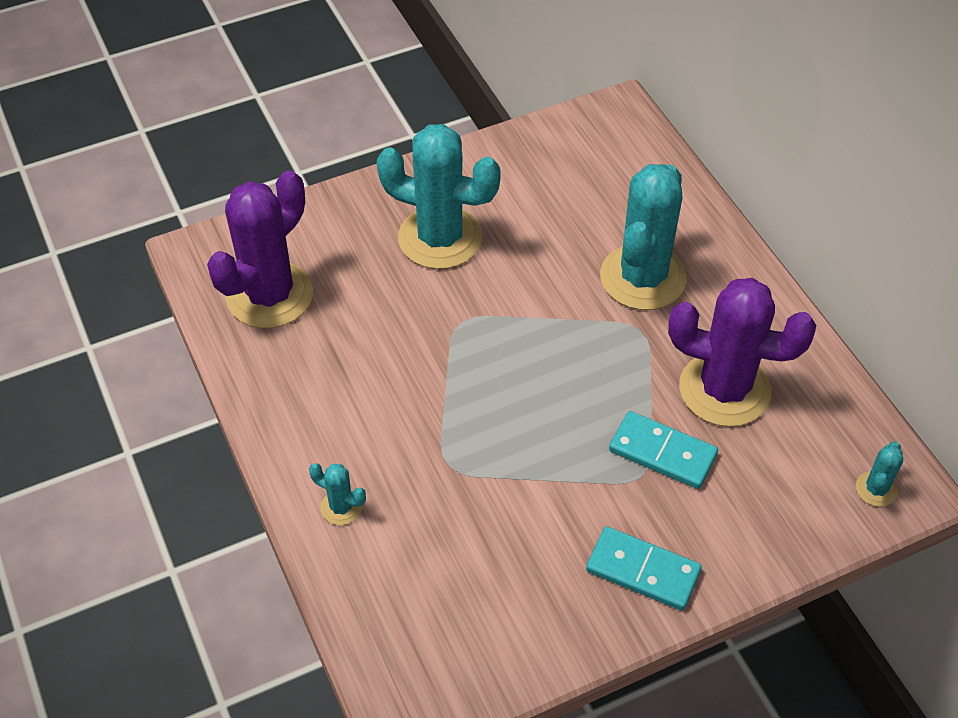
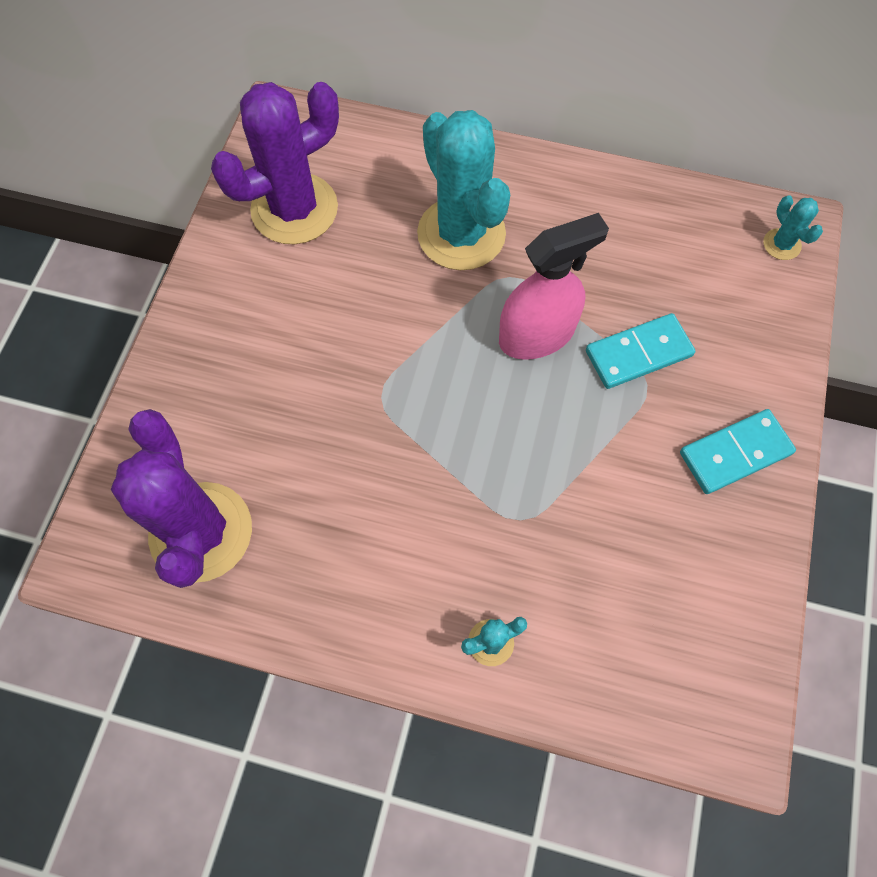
camera: 50 degrees left, 15 degrees up
(440, 238) = (276, 345): turquoise cactus -> none
(608, 378) = (536, 335): none -> pink spray bottle
(724, 389) = (616, 266): purple cactus -> purple cactus (294, 209)

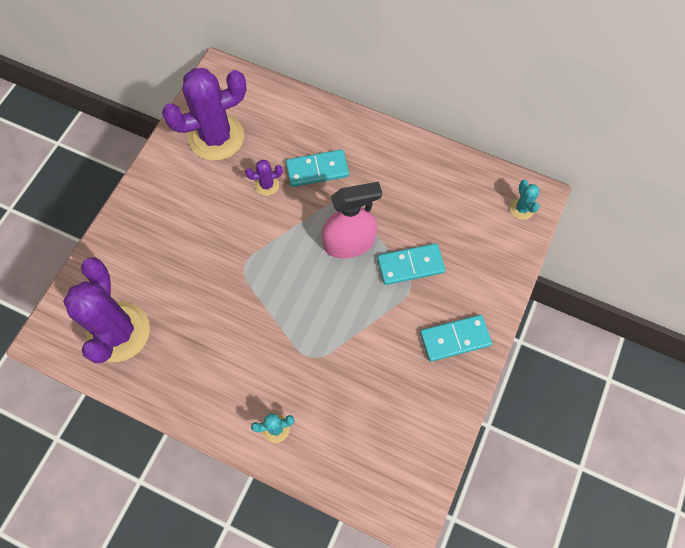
camera: 10 degrees right, 0 degrees up
(389, 268) = (267, 185): none -> purple cactus
(461, 234) = (317, 170): turquoise cactus -> turquoise domino

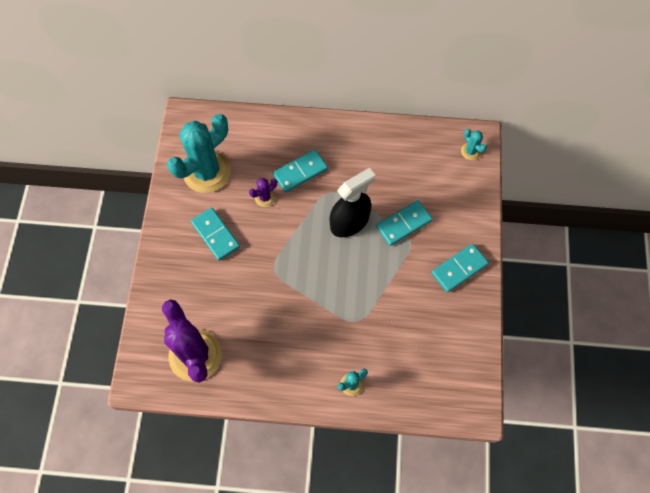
camera: 20 degrees left, 0 degrees up
(196, 208) = (215, 235): none -> turquoise domino
(216, 137) = (207, 172): purple cactus -> turquoise cactus
(349, 243) = (349, 222): pink spray bottle -> black spray bottle

